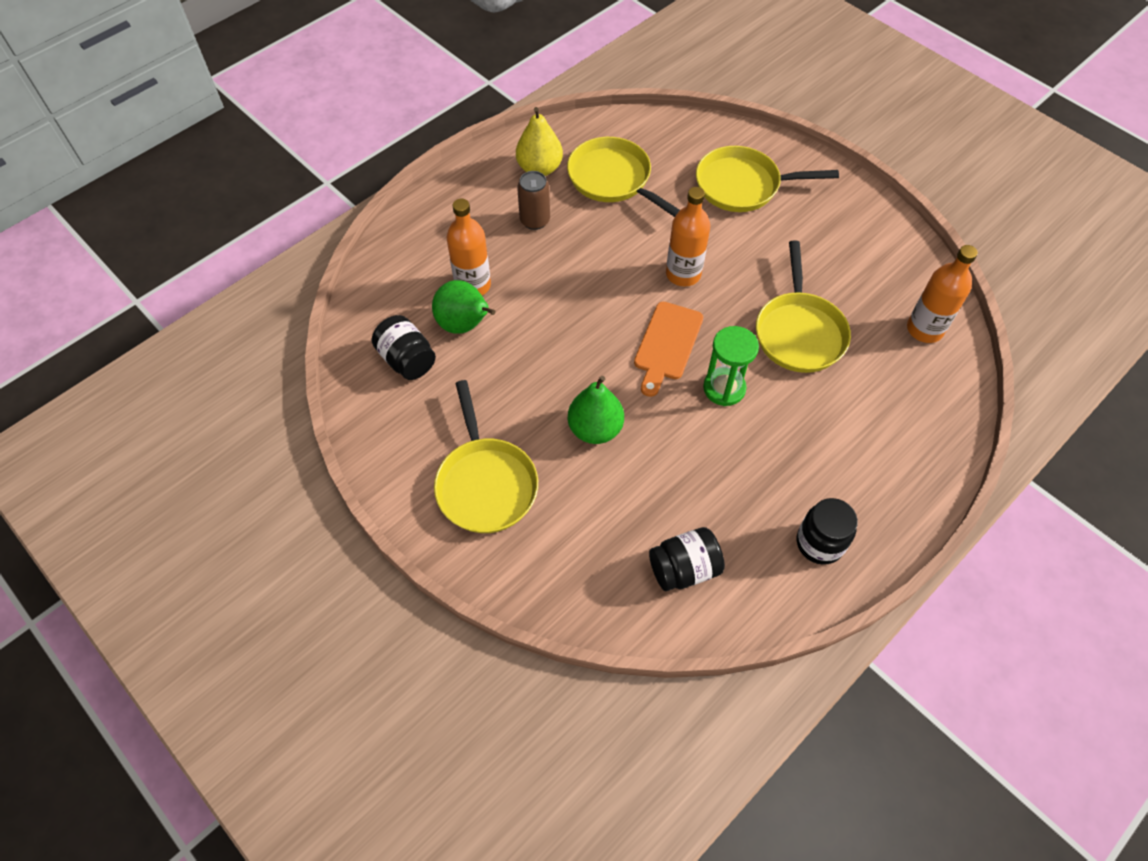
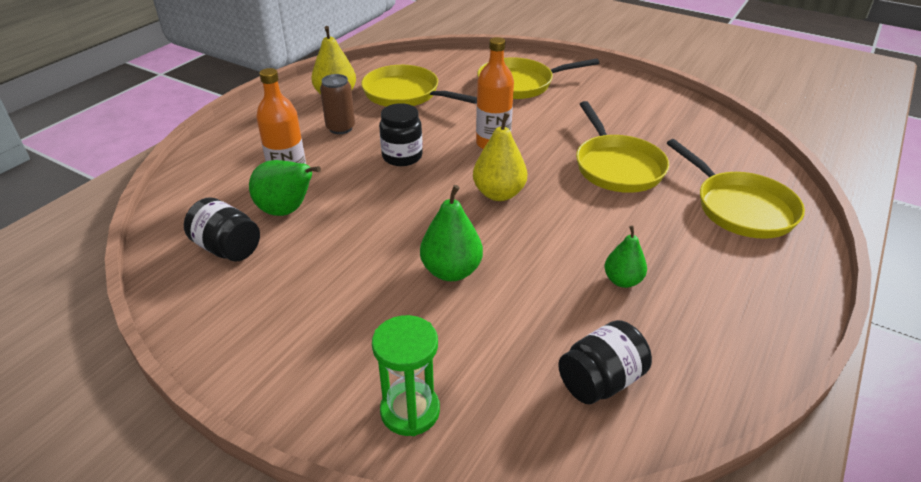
camera: 15 degrees left, 20 degrees down
(485, 483) = (341, 343): yellow pan -> yellow pan (740, 207)
(667, 345) = (499, 194): orange cutting board -> yellow pear
(724, 388) = (568, 217): green hourglass -> green hourglass (410, 411)
(744, 474) = (622, 280): none -> green pear
(819, 543) = (730, 326): black jar -> black jar (402, 156)
(924, 329) = (723, 148): orange bottle -> none

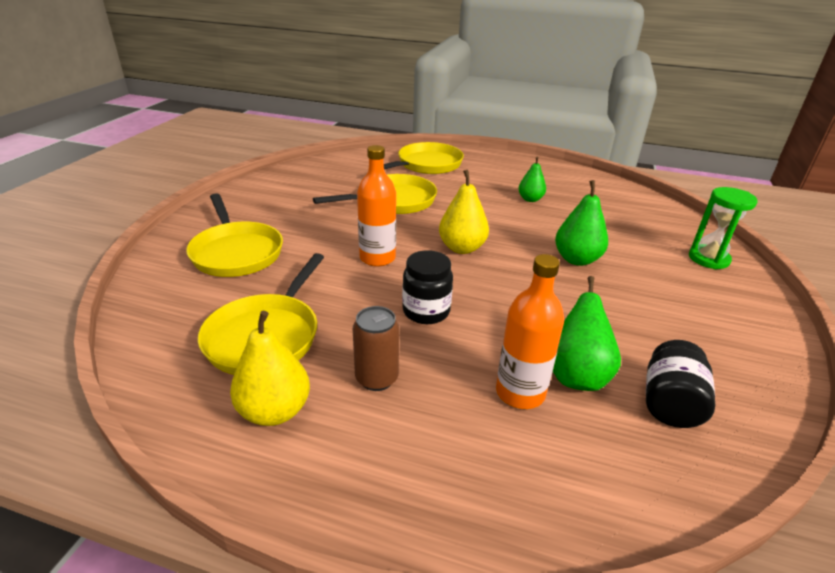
camera: 105 degrees left, 5 degrees down
(600, 381) = (618, 205): black jar -> none

